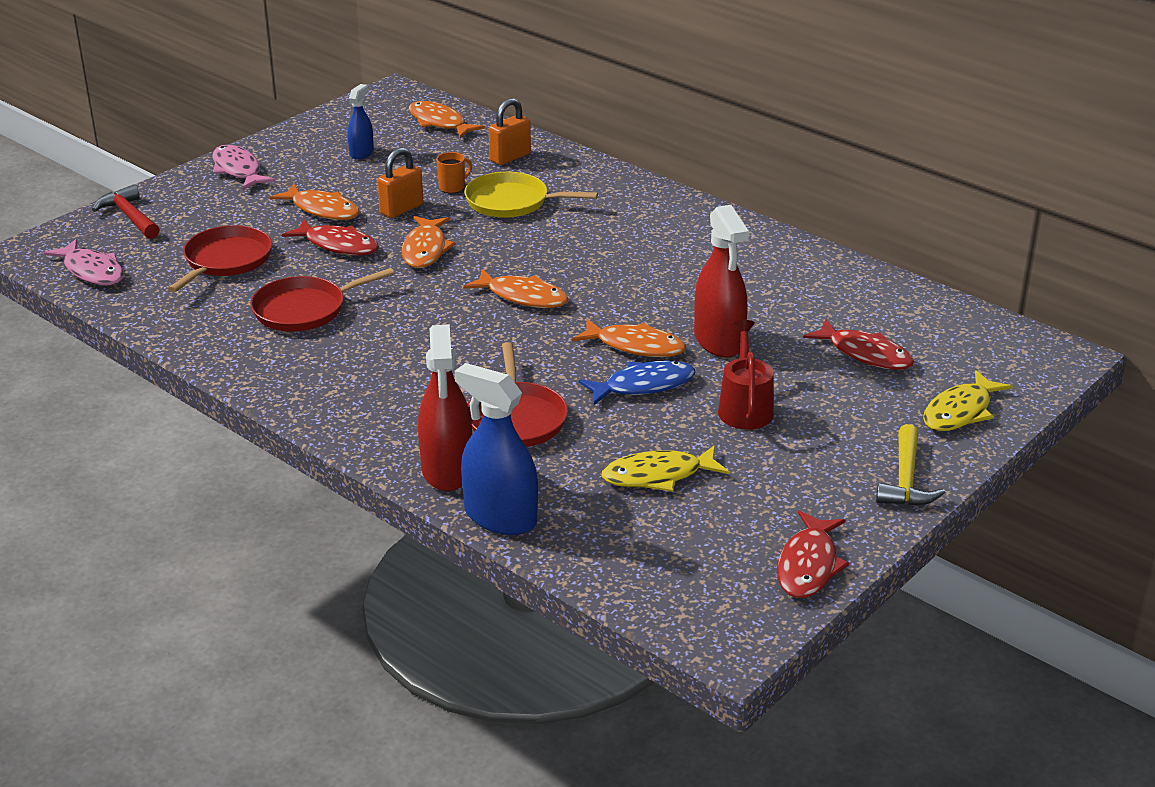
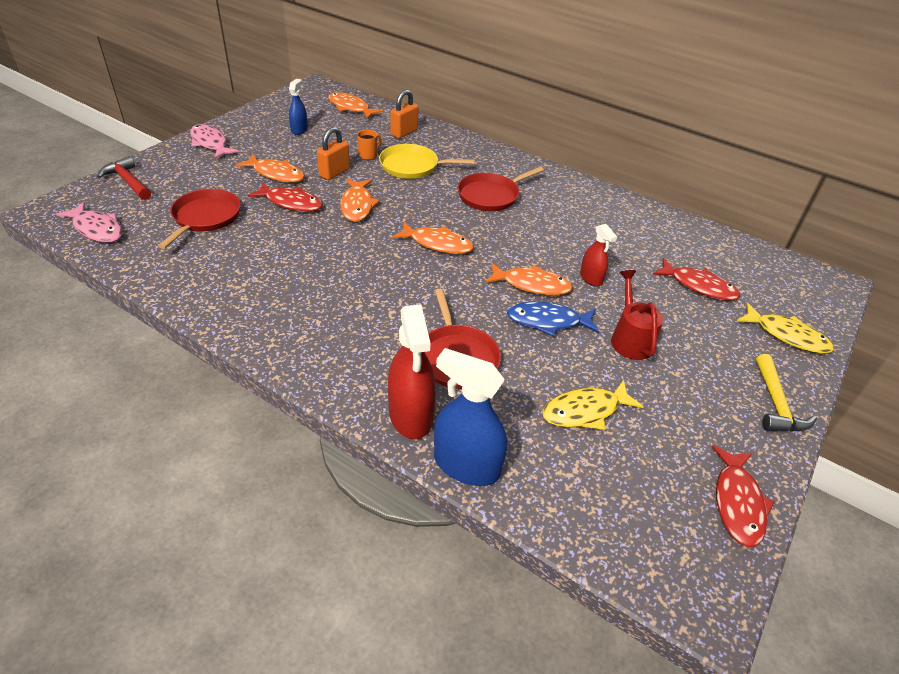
camera: 10 degrees left, 10 degrees up
(304, 309) = (271, 259): red pan -> red pan (491, 195)
(643, 386) = (548, 321): blue fish -> blue fish turned 150 degrees counterclockwise
(718, 341) = (591, 278): red spray bottle -> red spray bottle, size x0.56
(960, 411) = (787, 335): yellow fish -> yellow fish turned 90 degrees counterclockwise

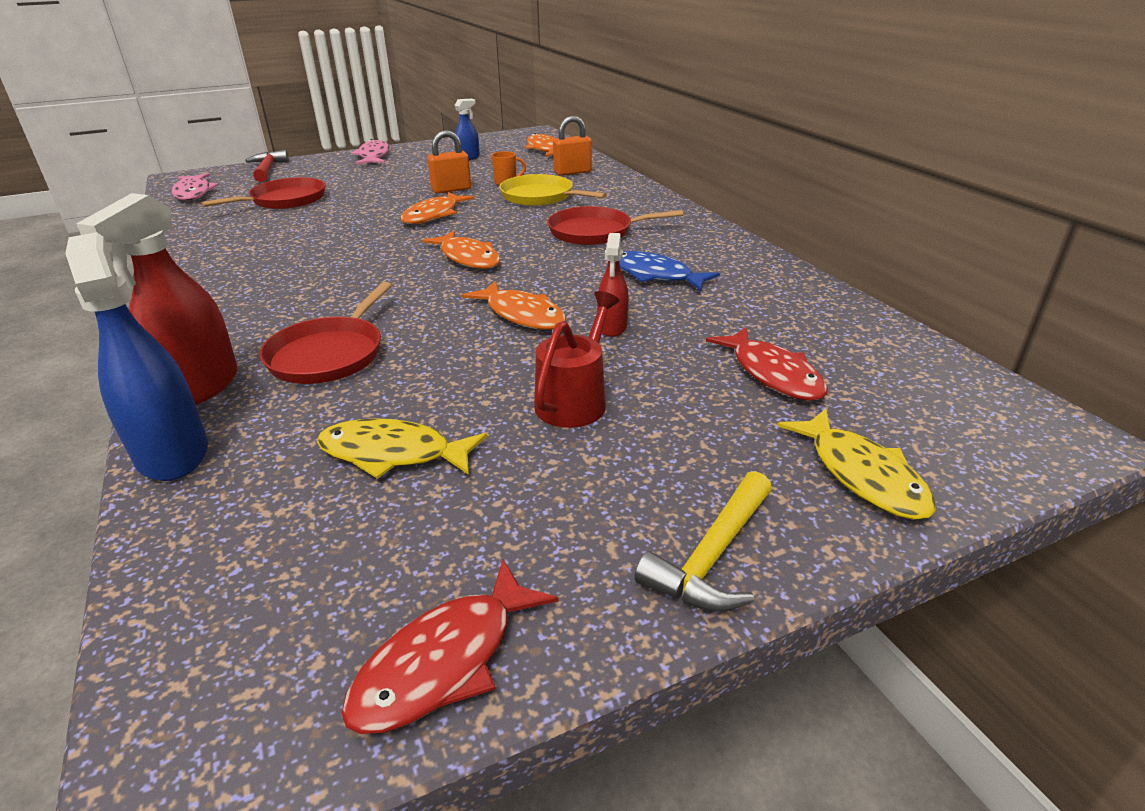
camera: 35 degrees right, 10 degrees down
(276, 174) = (395, 182): orange fish -> none
(291, 203) = (374, 203): red fish -> none
(548, 321) = (489, 352): blue fish -> blue fish (654, 275)

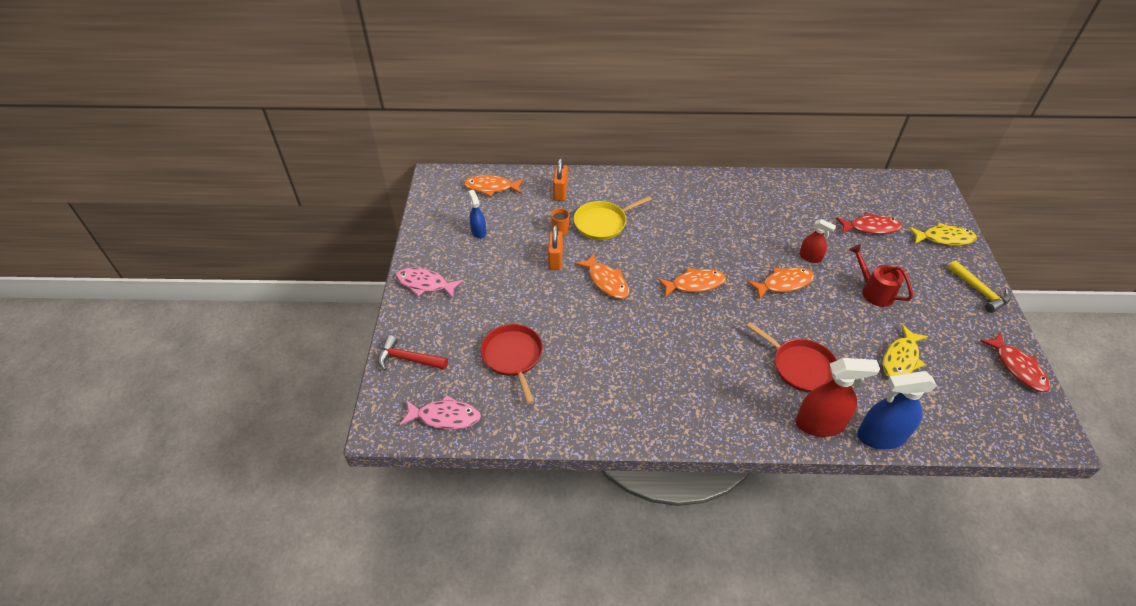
camera: 65 degrees left, 15 degrees up
(199, 387) = (819, 424): red spray bottle -> red spray bottle turned 45 degrees counterclockwise
(595, 232) = (683, 221): red pan -> none
(654, 275) = (757, 222): blue fish -> none

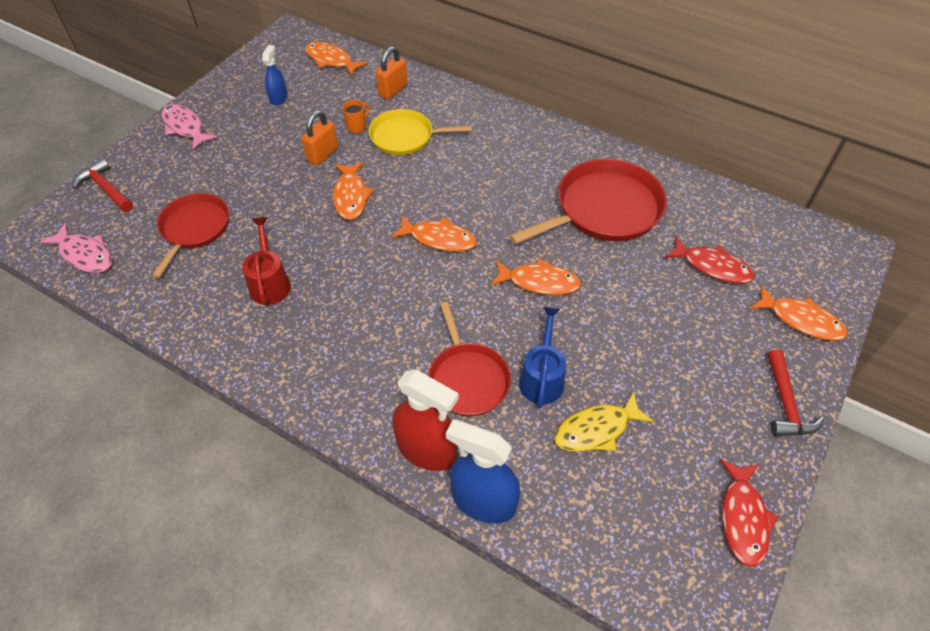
camera: 30 degrees right, 5 degrees up
(777, 219) = (603, 209): none -> red pan
(810, 257) = (600, 267): red spray bottle -> none
(842, 343) = (542, 377): none -> blue watering can
(874, 291) = (641, 339): red watering can -> red watering can (269, 282)
(944, 238) = (801, 320): yellow fish -> orange fish
(980, 291) = (785, 404): yellow hammer -> red hammer

